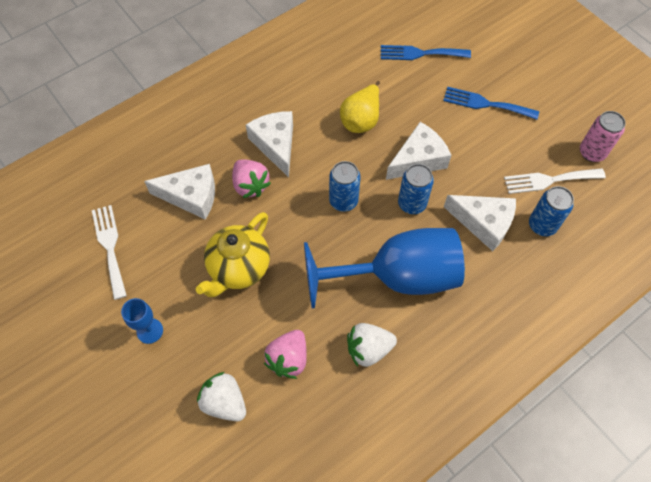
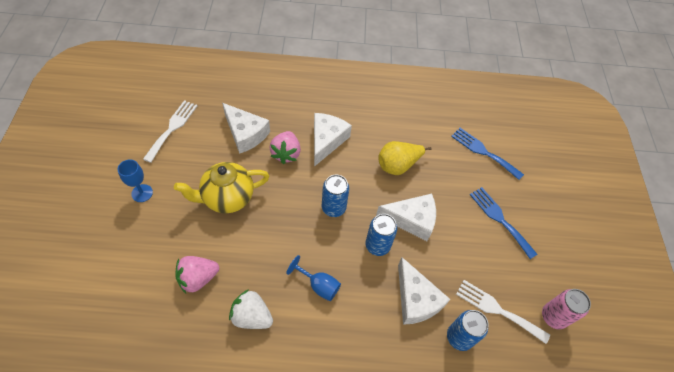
camera: 35 degrees right, 5 degrees down
(224, 402) = (136, 271): white strawberry -> none
(397, 277) = (318, 285): blue goblet -> blue goblet, size x0.40

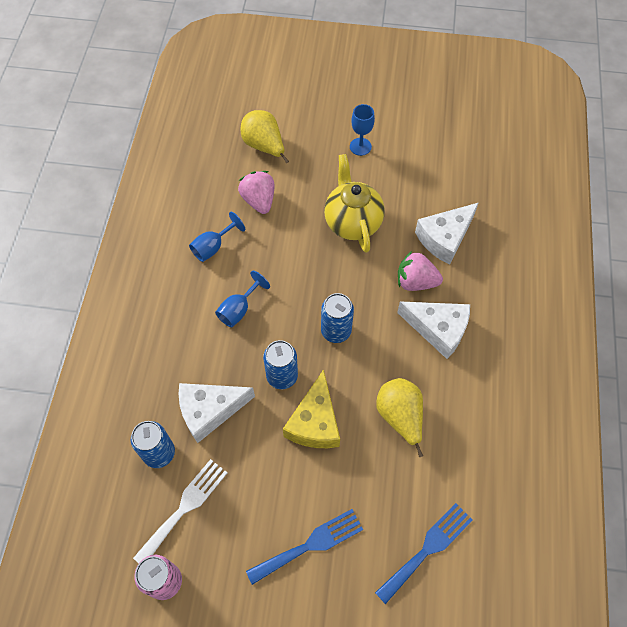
camera: 100 degrees right, 5 degrees up
(129, 279) = (264, 146): none -> yellow pear
(172, 128) = (449, 165): white fork -> none
(251, 316) = (213, 247): white strawberry -> blue goblet
(411, 220) = (314, 422): white cheese -> yellow cheese

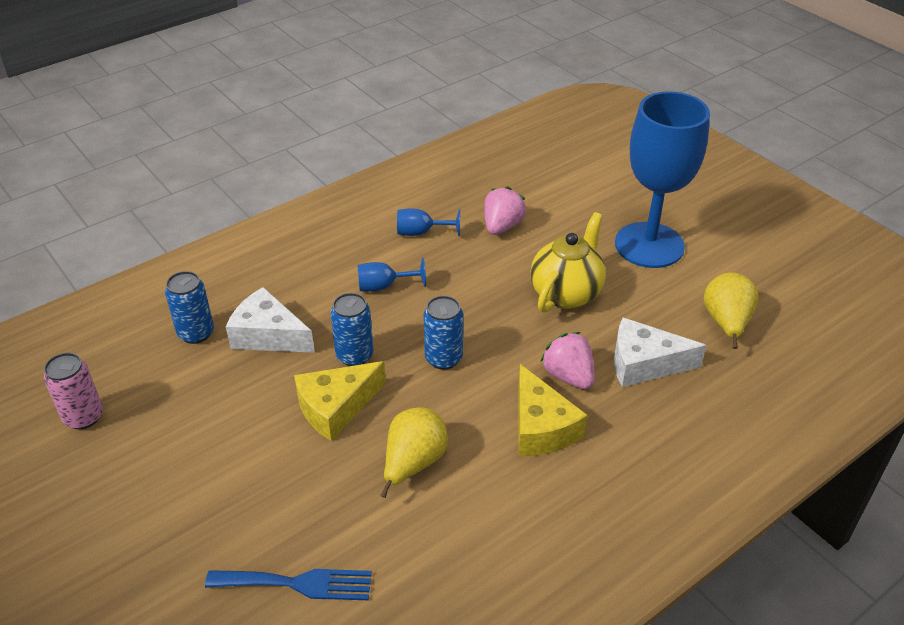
camera: 45 degrees right, 20 degrees down
(184, 508) = (162, 382): white fork -> none
(264, 146) = (557, 194): yellow pear -> yellow pear (726, 323)
(310, 545) = (211, 489): blue fork -> none
(360, 146) = (649, 245): blue goblet -> blue goblet, size x2.50
(438, 329) = (541, 427): white cheese -> yellow cheese

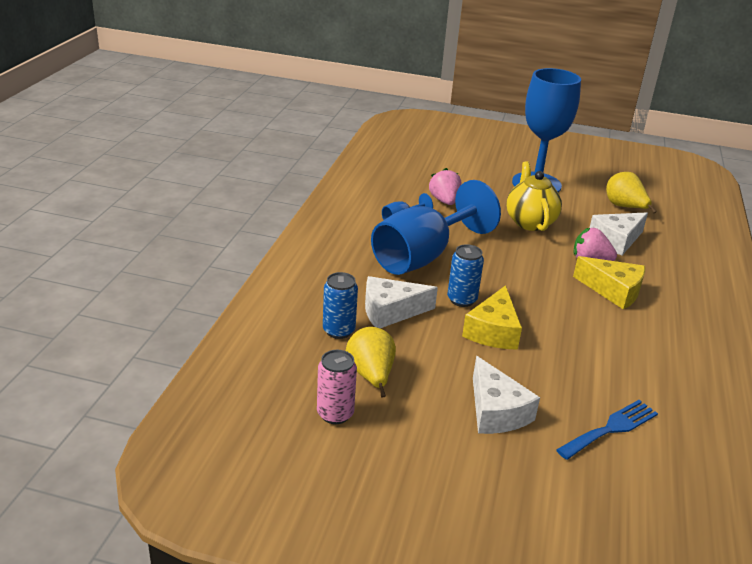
camera: 40 degrees left, 10 degrees down
(216, 496) = (496, 411): none -> white cheese
(384, 286) = (422, 257): blue goblet -> blue goblet, size x2.50
(413, 463) = (578, 338): yellow pear -> yellow pear (371, 376)
(443, 358) = (514, 280): blue can -> none

